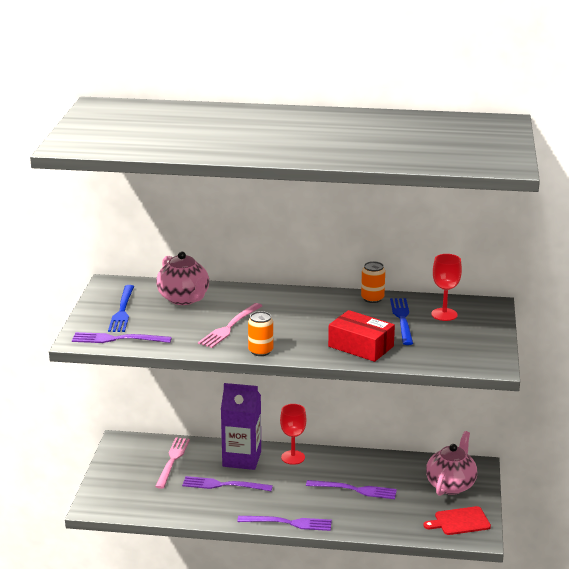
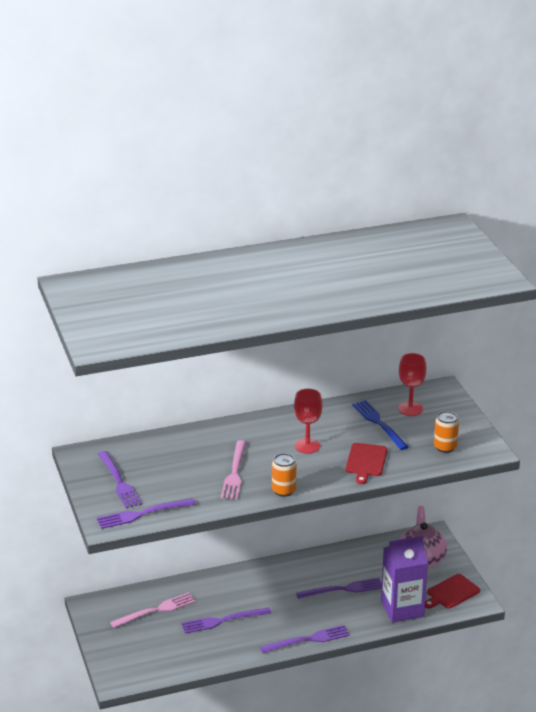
camera: 25 degrees left, 5 degrees up
(122, 311) = (119, 482): blue fork -> purple fork
(172, 460) = (156, 610): pink fork -> pink fork turned 75 degrees clockwise
(184, 299) = (166, 453): pink teapot -> none
(242, 459) = (220, 589): purple carton -> purple carton (402, 609)
(293, 457) = (265, 574): red goblet -> red goblet (307, 446)
(361, 346) = (366, 461): red box -> red cutting board
(372, 298) = (336, 408): orange can -> orange can (445, 447)

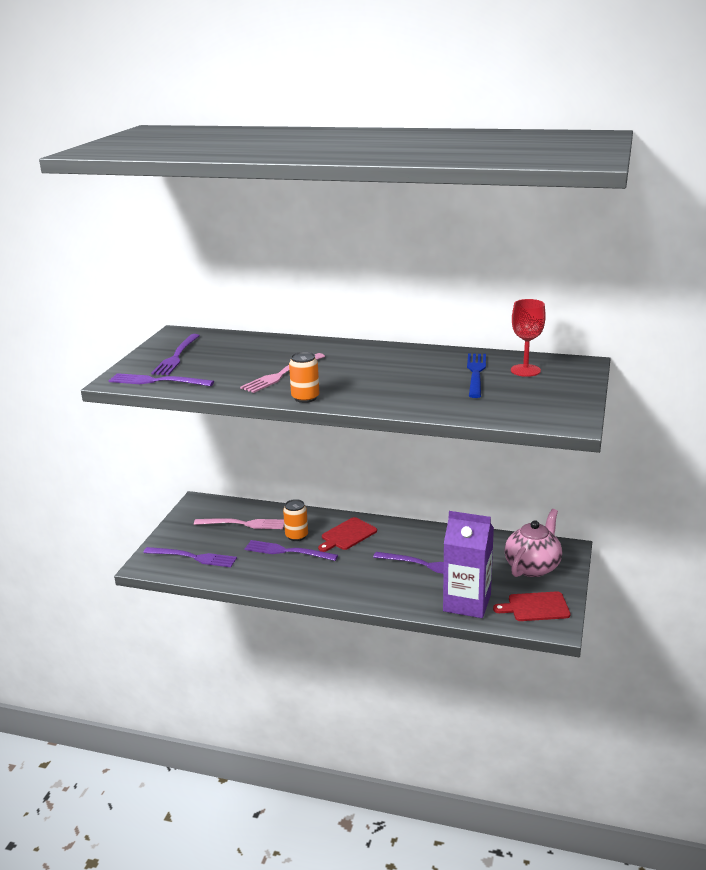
camera: 35 degrees right, 5 degrees down
(307, 446) = (379, 372): red goblet -> none
(308, 640) = (344, 595): purple fork -> purple fork (193, 557)
(366, 461) = (420, 397): red cutting board -> red cutting board (347, 535)
(445, 447) = (523, 407): orange can -> orange can (296, 536)

